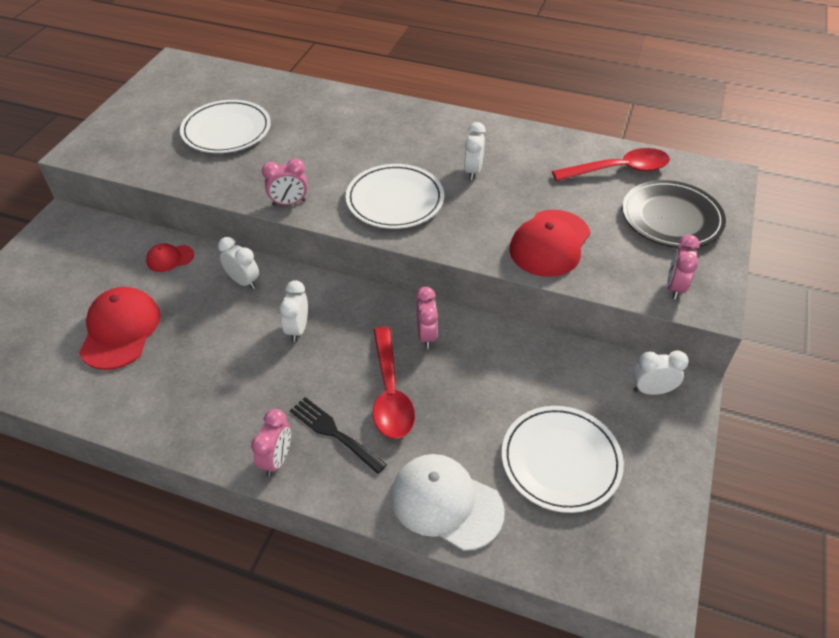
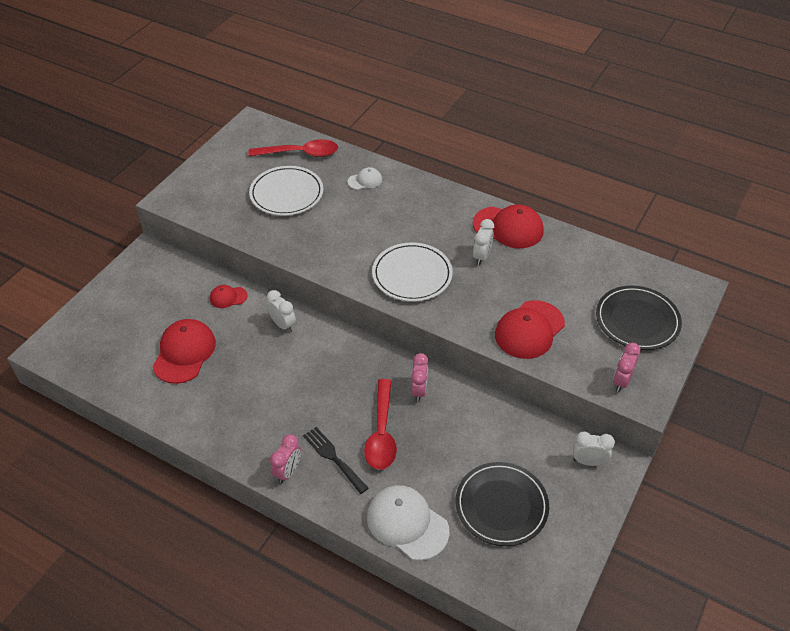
camera: 10 degrees right, 0 degrees up
(289, 203) = (327, 266): pink clock -> none
(297, 329) = (319, 371): white clock -> none
(318, 107) = (365, 180): none -> white cap
(496, 138) = (508, 227): none -> red cap
(560, 460) = (501, 505): white plate -> black plate
(618, 170) = (605, 270): red spoon -> red spoon (300, 153)

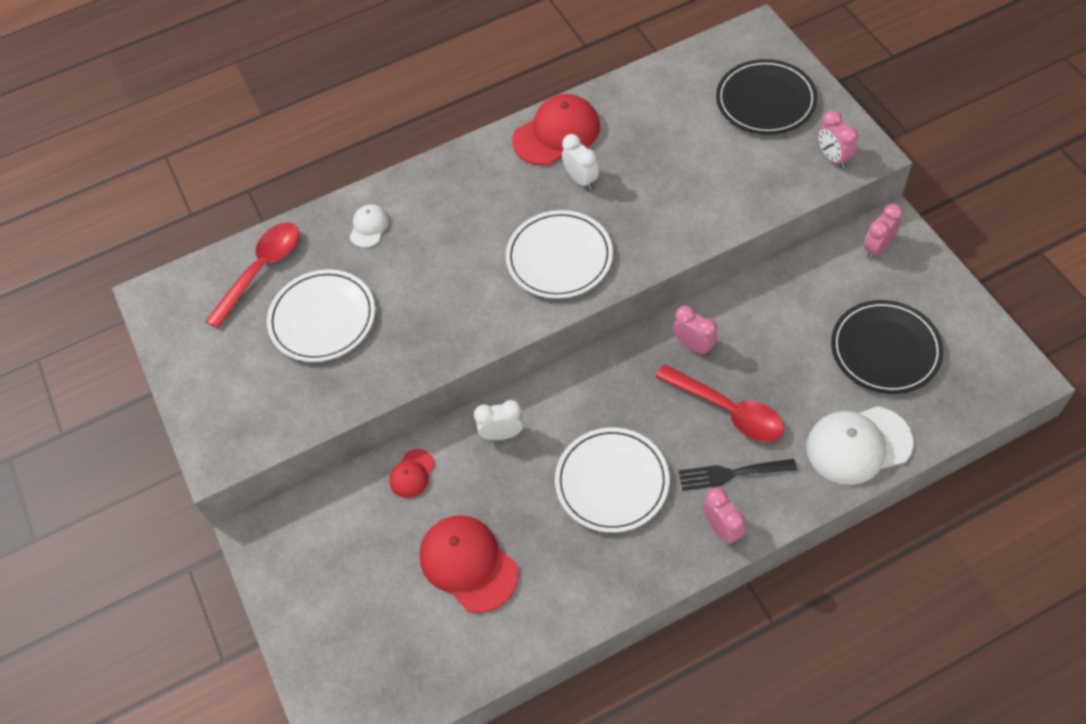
camera: 50 degrees left, 10 degrees up
(285, 395) = (612, 482): none -> white plate
(529, 330) = (715, 195): red cap -> none
(588, 461) = (877, 248): white clock -> pink clock

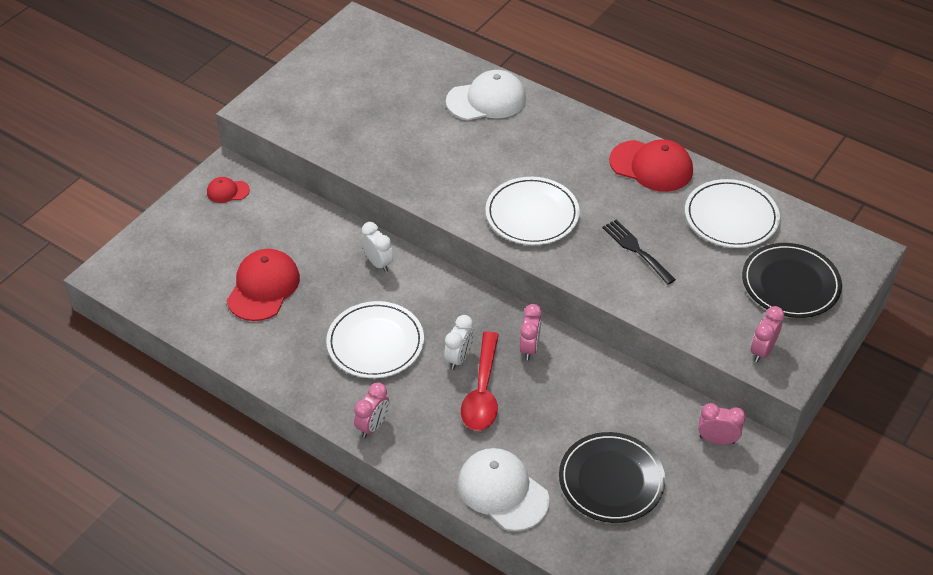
camera: 55 degrees right, 10 degrees down
(261, 270) = (412, 63): red spoon -> none
(322, 318) = (392, 110): white plate -> white plate (731, 217)
(369, 227) = (486, 100): white cap -> white cap, size x1.93
(412, 474) = (317, 227): red cap -> red cap (227, 191)
(581, 180) = (616, 198): white clock -> white clock (459, 358)
(731, 474) = (425, 414): black fork -> black fork (636, 249)

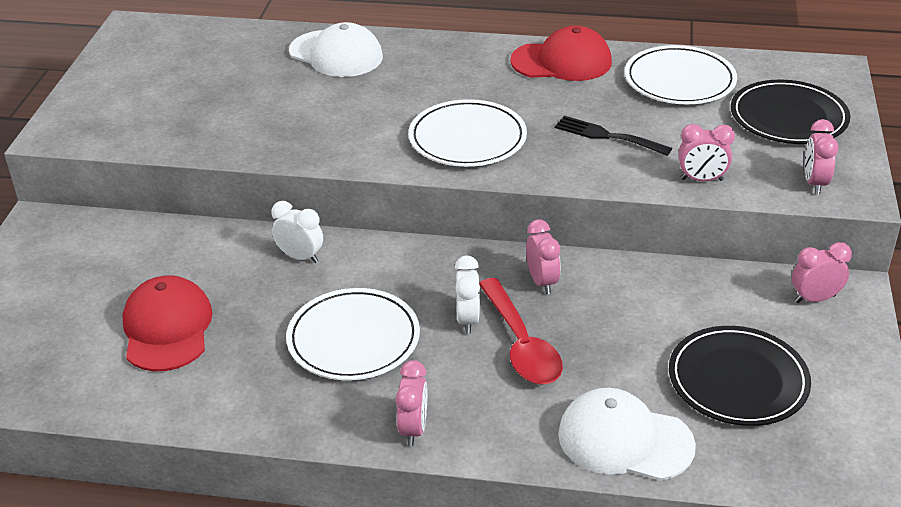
camera: 25 degrees left, 10 degrees down
(227, 191) = (55, 243): red cap -> none
(486, 100) = (336, 54): white cap -> white cap turned 75 degrees clockwise
(678, 315) = (701, 179): none -> pink clock

